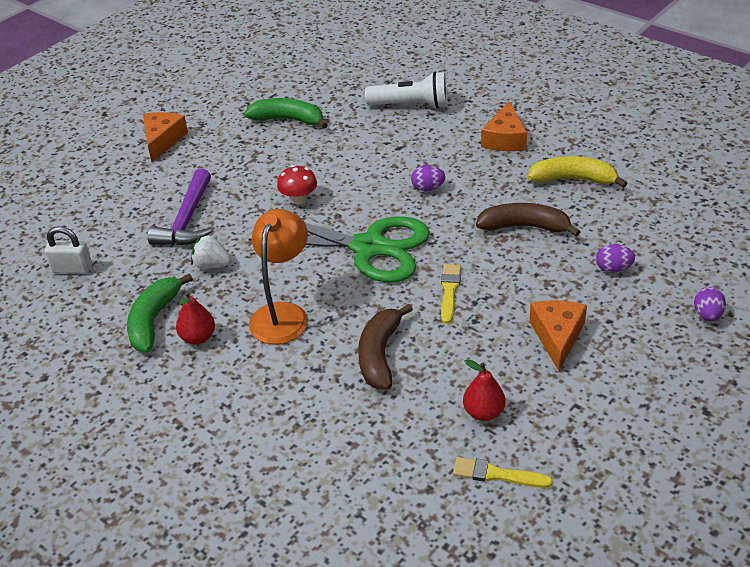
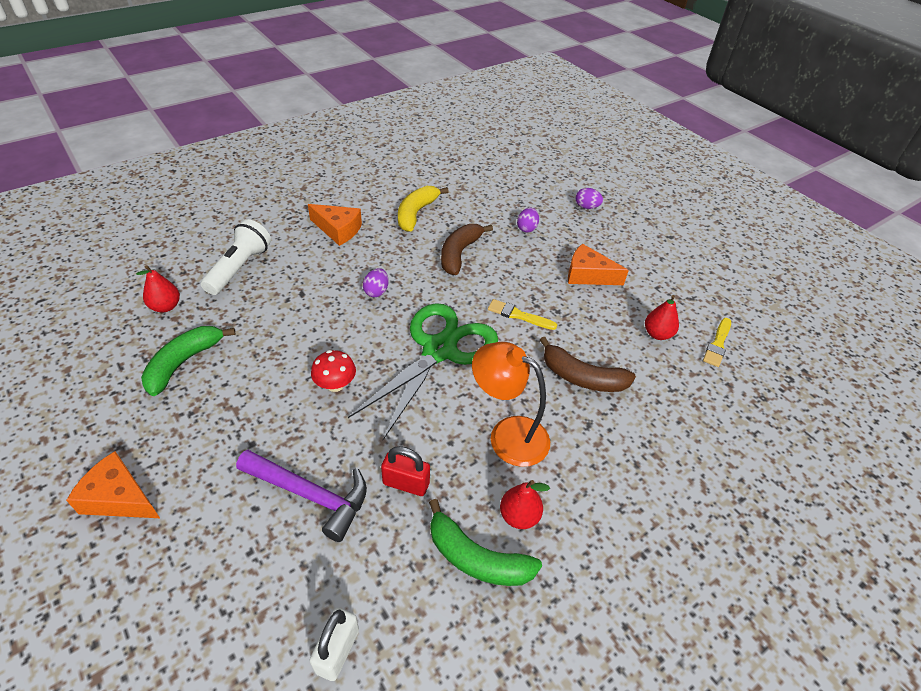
camera: 80 degrees left, 5 degrees up
(211, 265) = (406, 483): white strawberry -> red padlock
(343, 89) = (166, 307): none -> red pear

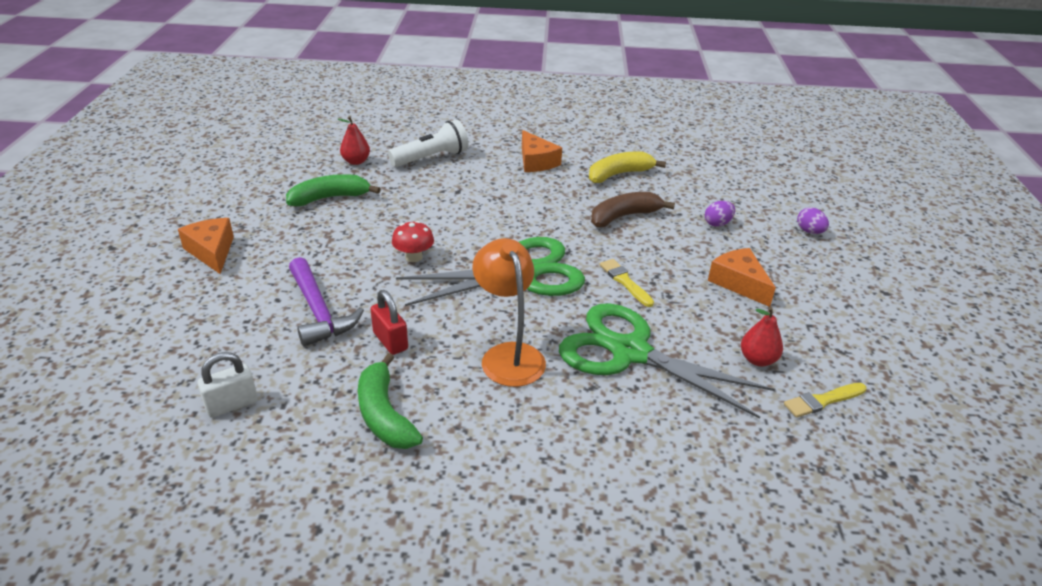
camera: 40 degrees right, 10 degrees down
(376, 291) = (517, 213): purple egg -> none
(519, 516) = (449, 410): red pear -> none
(582, 377) = (630, 352): brown banana -> green scissors

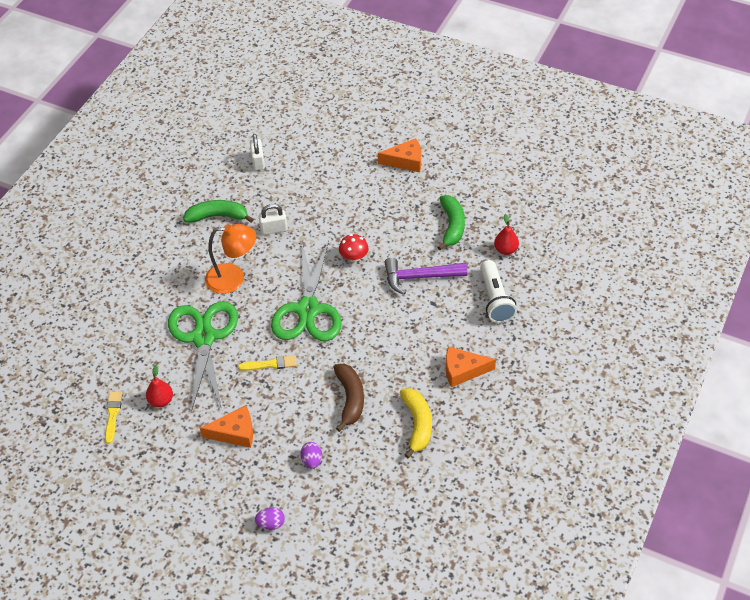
camera: 115 degrees right, 15 degrees up
(318, 311) = (318, 202): purple hammer -> purple hammer (419, 277)
(390, 341) = (274, 229): red padlock -> white padlock
(630, 352) = (204, 337): green scissors -> green scissors turned 60 degrees counterclockwise

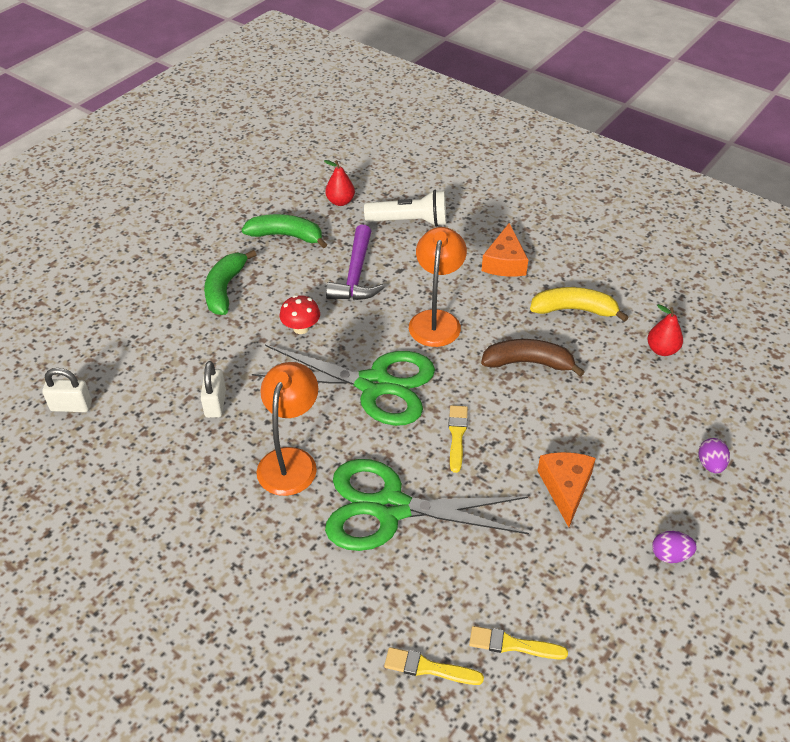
camera: 80 degrees left, 5 degrees down
(94, 375) = (428, 668): none -> yellow brush
(161, 400) = (496, 574): red pear -> red pear (662, 350)
(218, 216) = (158, 467): green banana -> green banana (225, 289)
(312, 460) = (617, 411): purple egg -> purple egg (670, 555)
(382, 335) = (436, 320): none -> orange lamp
(405, 161) = (158, 257): orange cheese -> none

